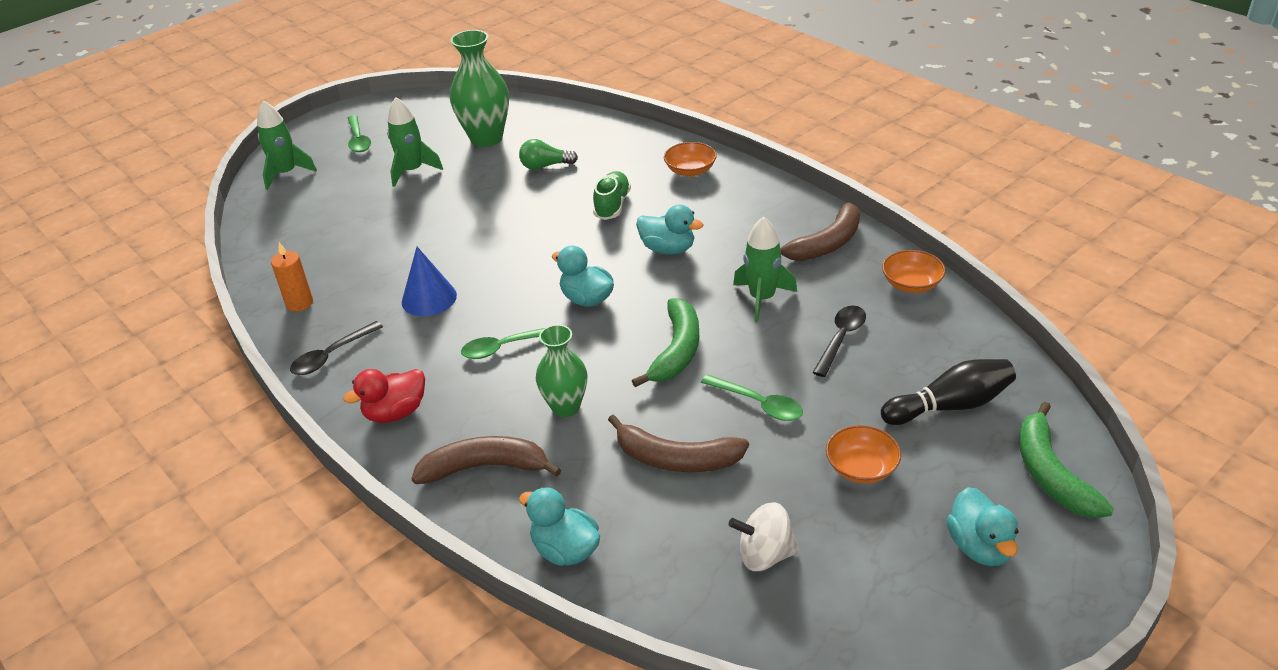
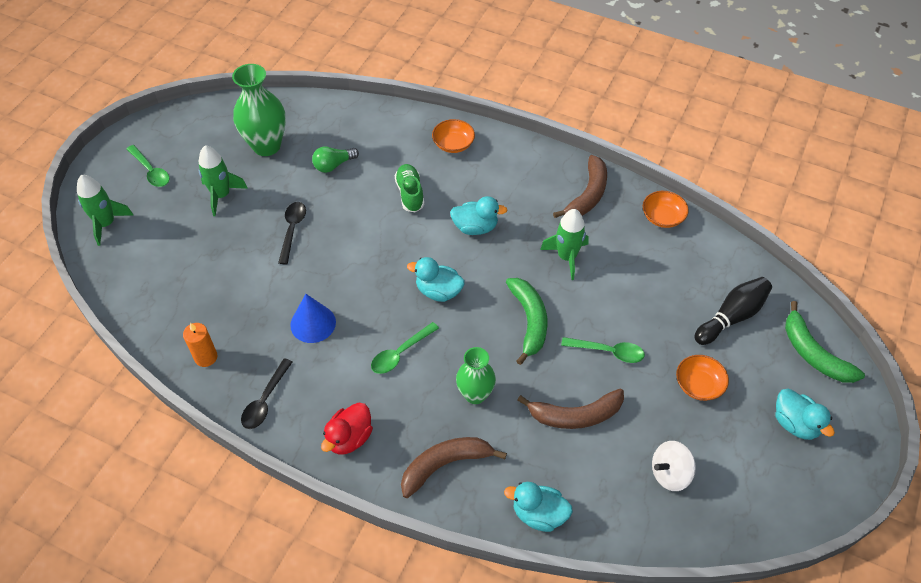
camera: 25 degrees left, 15 degrees up
(841, 339) = (637, 279): black spoon -> black spoon (292, 230)

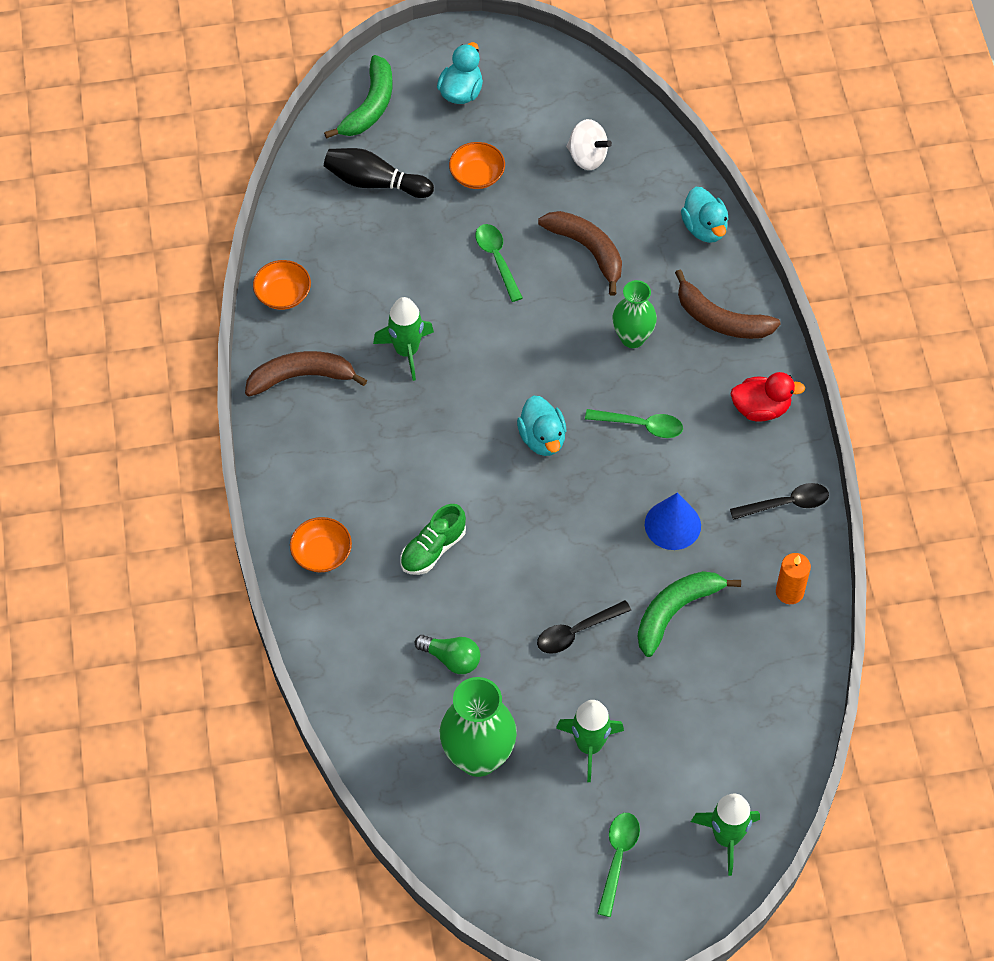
camera: 125 degrees left, 5 degrees up
(475, 227) = (431, 456): turquoise duck -> none
(529, 321) = (514, 340): green banana -> green banana (676, 611)

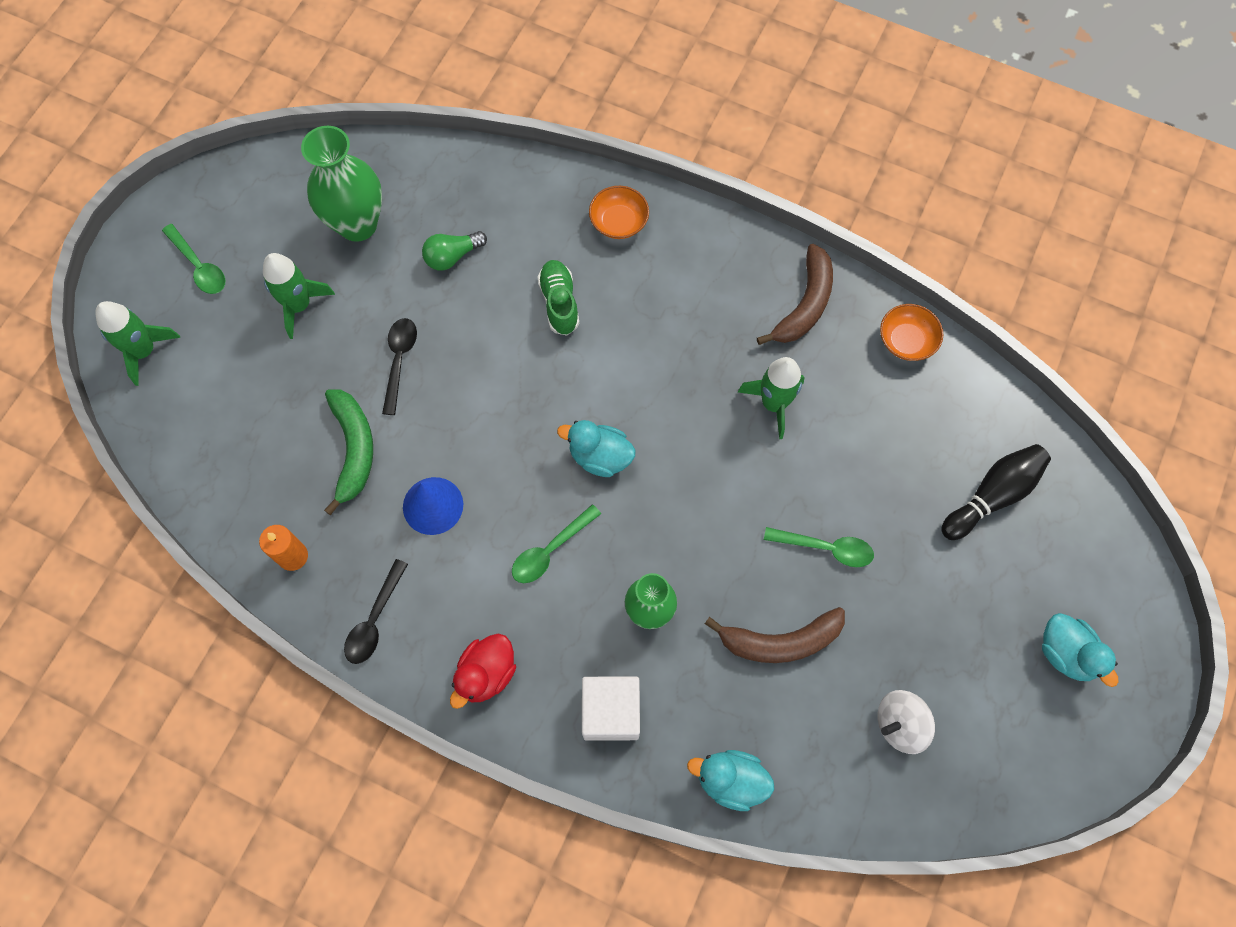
camera: 125 degrees right, 10 degrees up
(370, 106) = (1097, 550): green banana -> none
(477, 175) = (943, 597): orange bowl -> none
(720, 319) = (611, 712): brown banana -> white cube

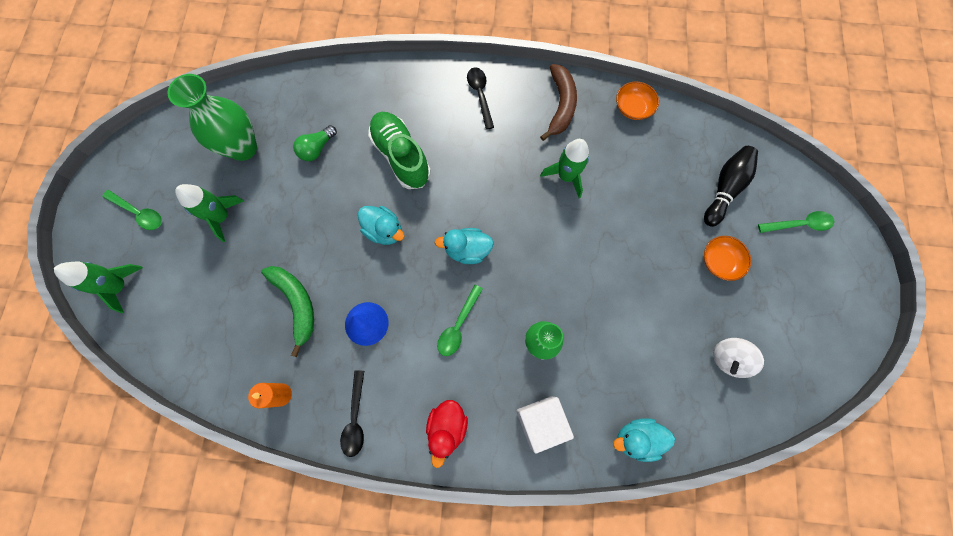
camera: 20 degrees left, 5 degrees up
(399, 361) = (306, 231): black spoon -> black spoon (480, 95)
(559, 303) = (401, 156): green shoe -> green shoe, size x1.55
(619, 222) = (420, 90): orange bowl -> orange bowl (719, 261)
(780, 641) = (631, 331): brown banana -> none
(826, 548) = (636, 259): green spoon -> green spoon (799, 224)
(1066, 653) = (809, 274): turquoise duck -> turquoise duck (384, 231)

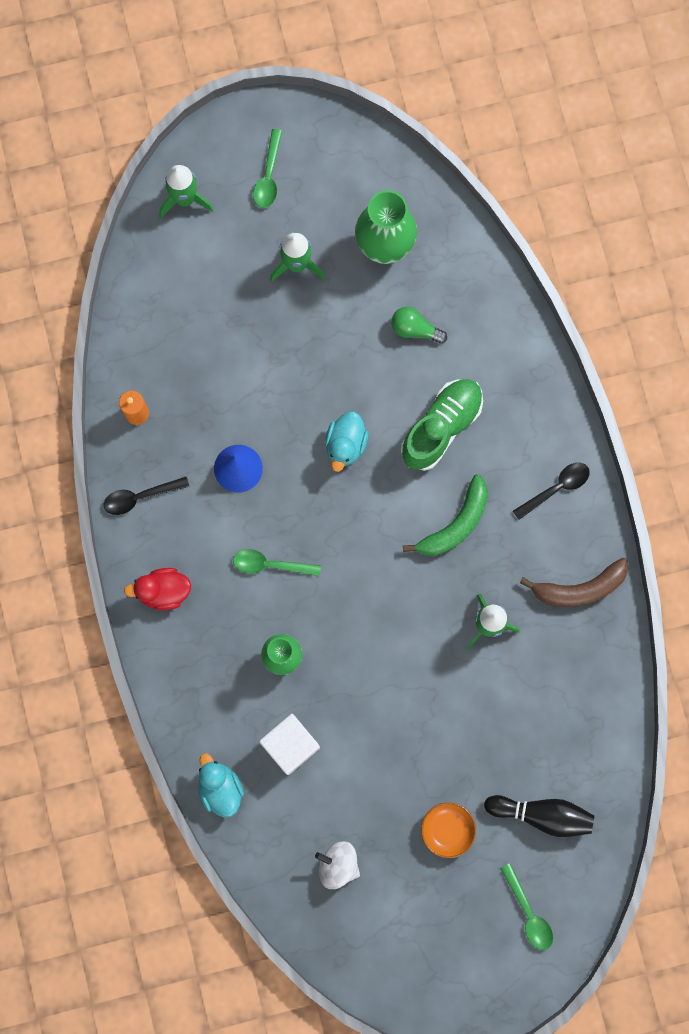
camera: 70 degrees right, 5 degrees up
(296, 304) = (232, 387): green banana -> green banana (455, 524)
(467, 250) = (357, 544): turquoise duck -> none
(541, 422) = (202, 684): white cube -> white cube (290, 745)
(633, 108) = (610, 677): orange bowl -> none

